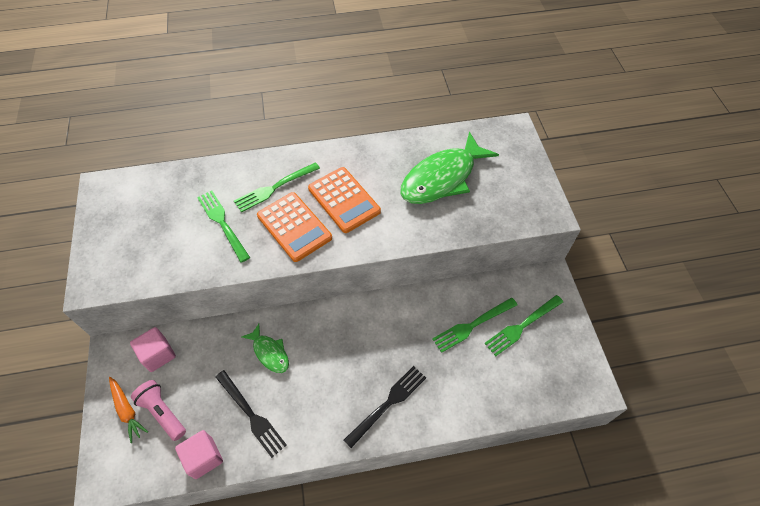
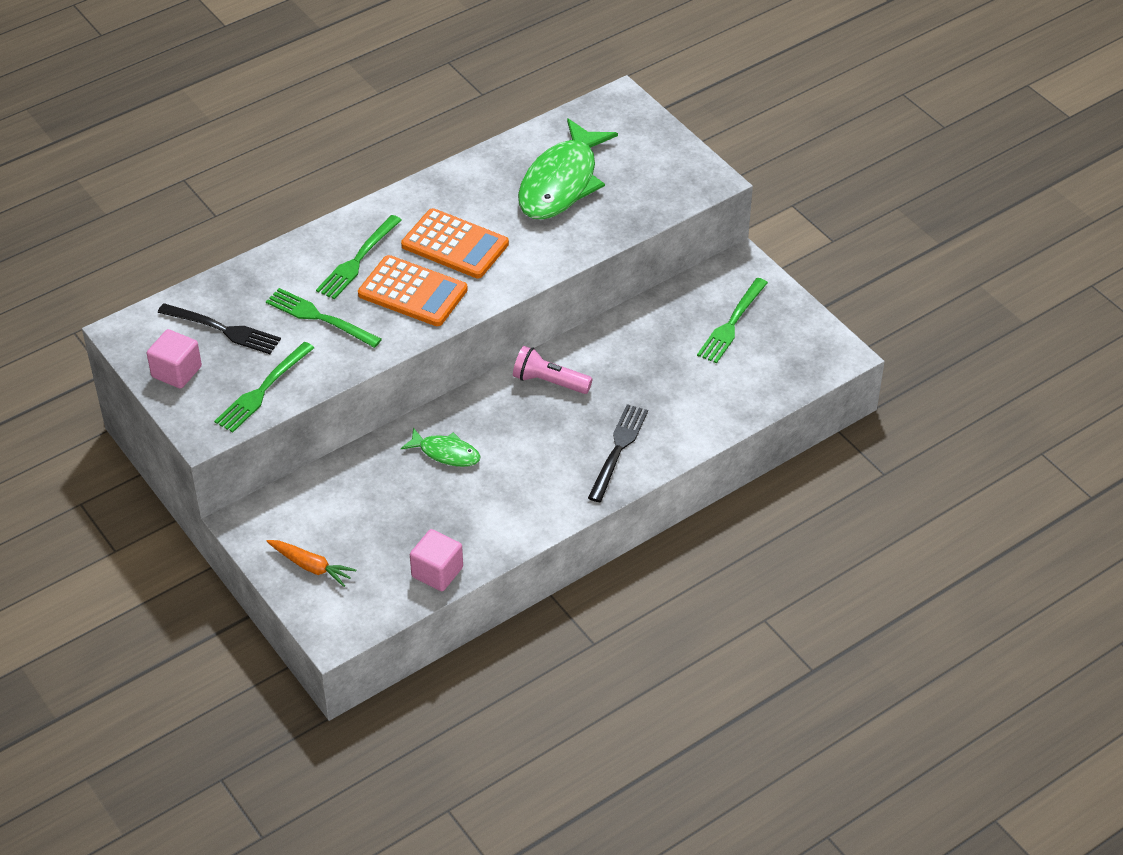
camera: 25 degrees left, 10 degrees down
(158, 354) = (307, 504): pink cube -> pink cube (176, 372)
(163, 412) = (357, 552): pink flashlight -> pink flashlight (549, 382)
(251, 415) = (466, 516): black fork -> black fork (223, 330)
(472, 325) = (673, 343): green fork -> green fork (262, 390)

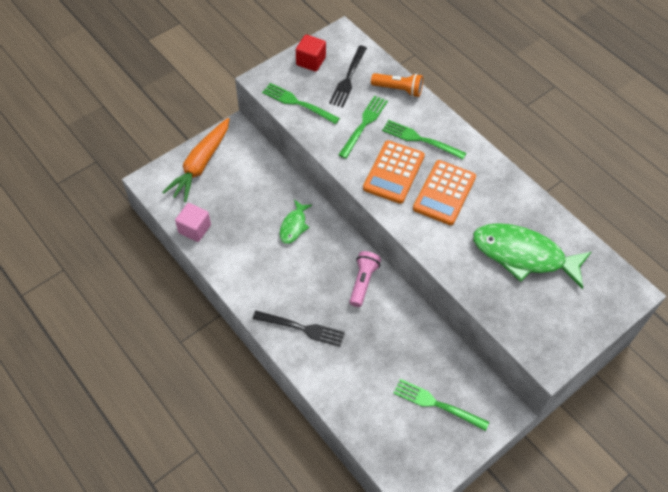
camera: 85 degrees right, 10 degrees up
(176, 372) = (311, 61): pink cube -> red cube
(257, 275) = (398, 89): none -> orange flashlight
(311, 566) = (201, 165): orange carrot -> orange carrot, size x1.82

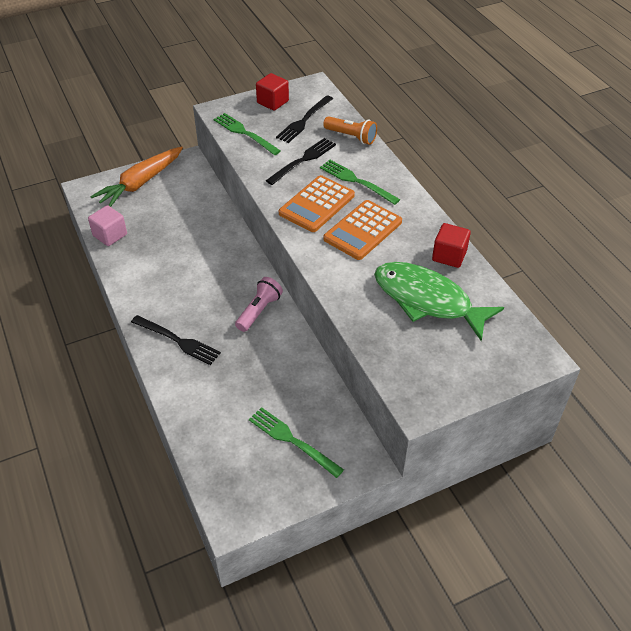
camera: 15 degrees right, 10 degrees down
(294, 226) = (209, 249): green fish -> none
(364, 124) = (303, 160): green fork -> black fork
(527, 205) = (449, 256): none -> red cube

